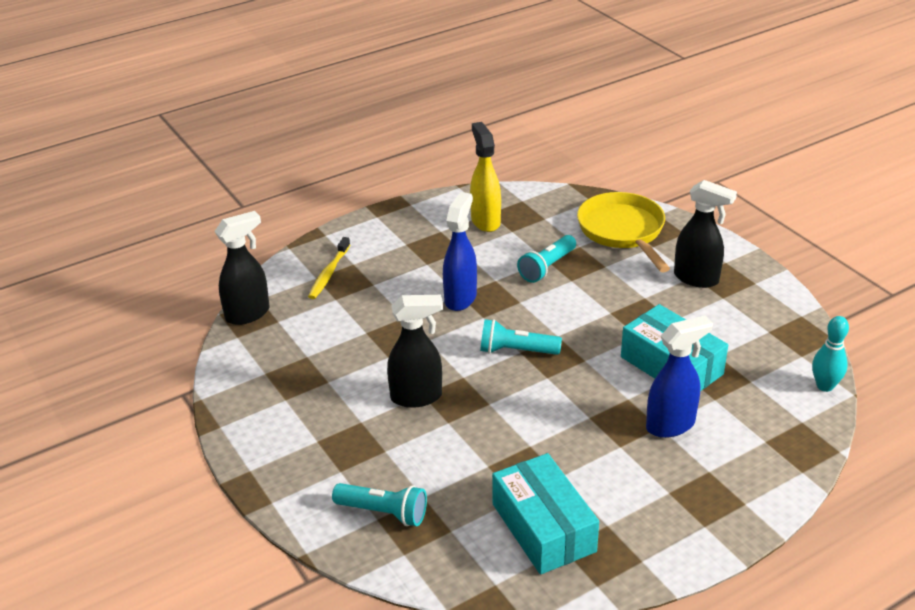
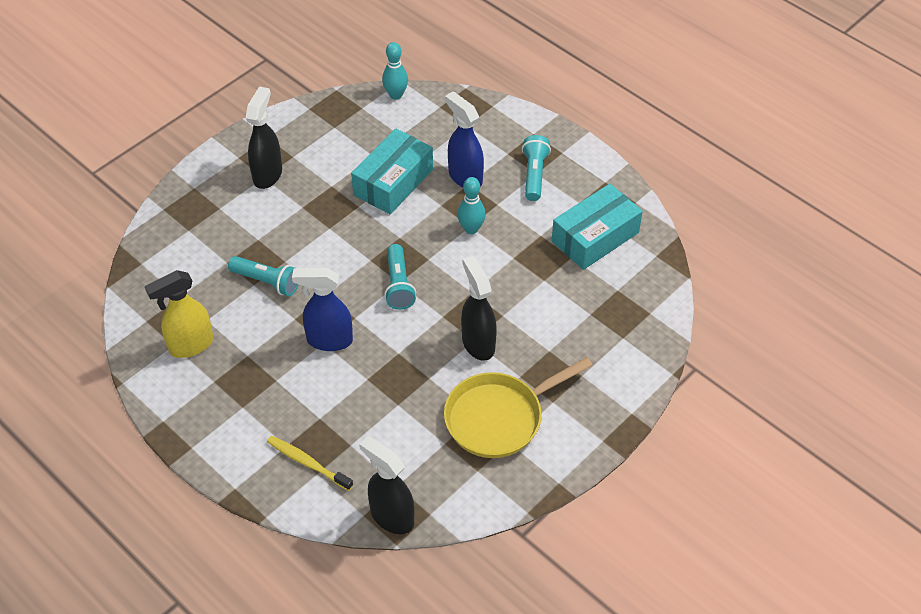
camera: 105 degrees left, 15 degrees up
(329, 273) = (307, 463): yellow toothbrush -> yellow toothbrush turned 150 degrees counterclockwise
(383, 512) = (615, 335): turquoise flashlight -> turquoise flashlight (534, 174)
(584, 417) = (471, 229): none -> turquoise bowling pin
(623, 231) = (196, 232): yellow pan -> yellow pan (499, 417)

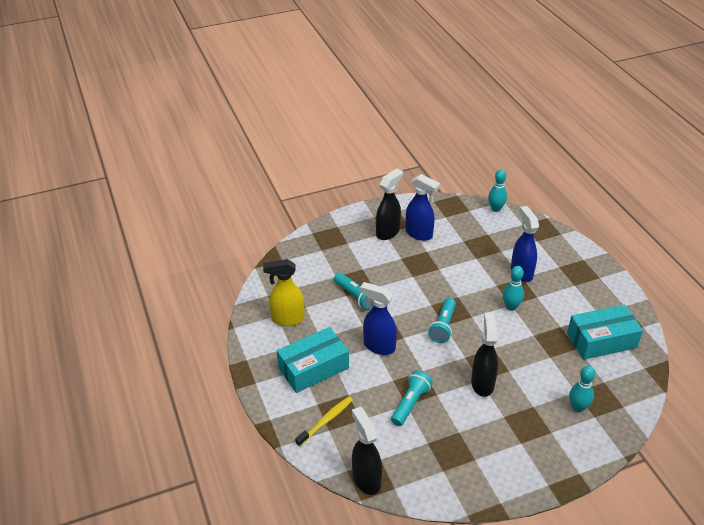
camera: 25 degrees right, 10 degrees down
(307, 463) = (326, 421): yellow toothbrush -> yellow toothbrush turned 75 degrees clockwise
(311, 164) = (419, 234): none -> blue spray bottle
(393, 182) = (469, 261): turquoise box -> turquoise box (313, 368)
(499, 417) = (475, 439): yellow pan -> none
(534, 174) = (572, 286): turquoise flashlight -> turquoise flashlight (410, 403)
(600, 333) = (578, 407): none -> turquoise bowling pin

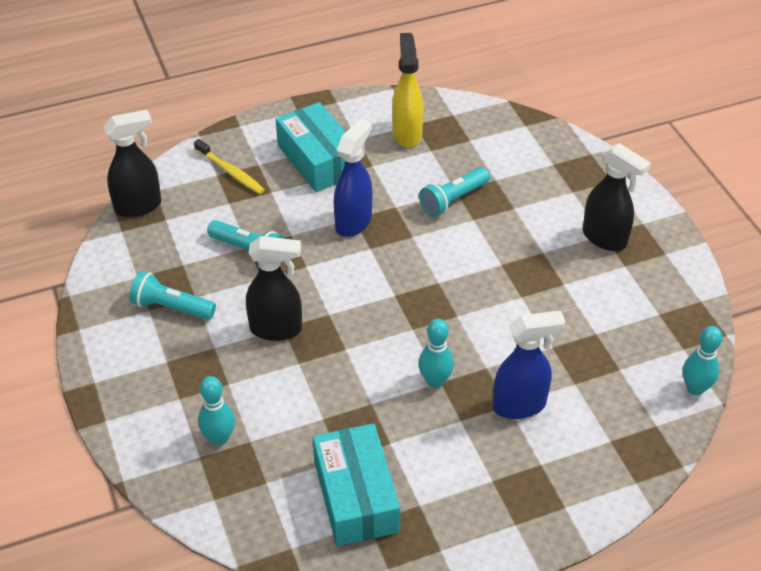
camera: 90 degrees right, 5 degrees up
(419, 234) = (606, 276): blue spray bottle -> none
(443, 326) = (391, 293): turquoise flashlight -> turquoise flashlight (171, 307)

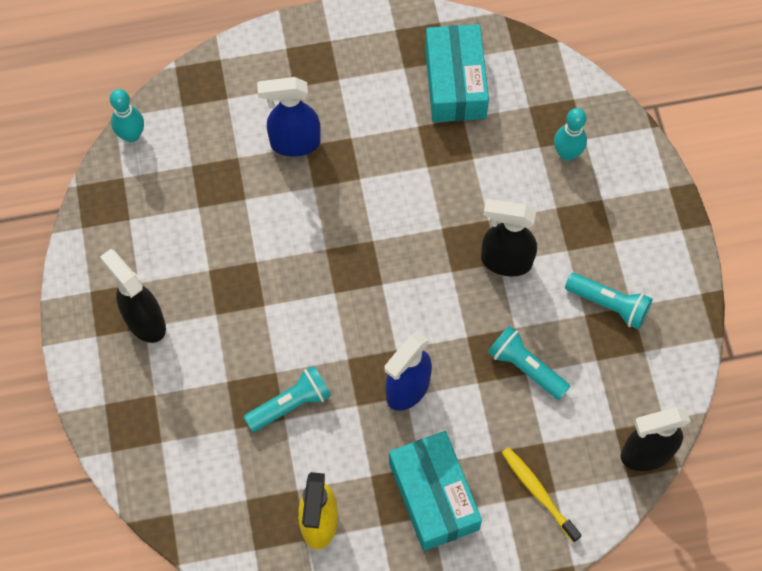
camera: 170 degrees left, 20 degrees up
(435, 381) = (364, 180): turquoise bowling pin -> none

